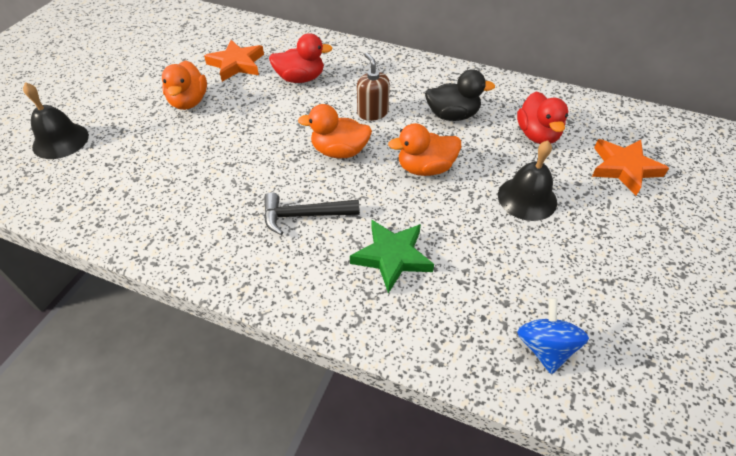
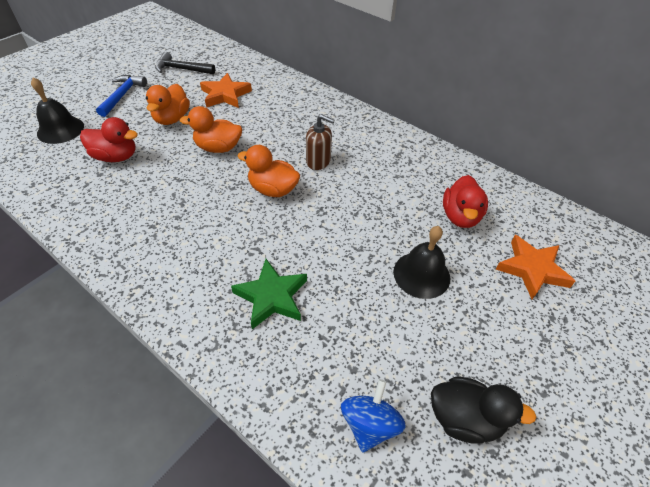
camera: 15 degrees right, 0 degrees up
(116, 88) = (122, 95): none -> blue hammer
(300, 78) = (271, 118): red duck -> red duck (116, 157)
(304, 215) = (216, 239): black hammer -> black hammer (182, 69)
(372, 112) = (318, 161): brown soap dispenser -> brown soap dispenser turned 120 degrees clockwise
(425, 168) = (340, 223): orange duck -> orange duck (218, 148)
(452, 115) = (389, 180): black duck -> black duck (464, 418)

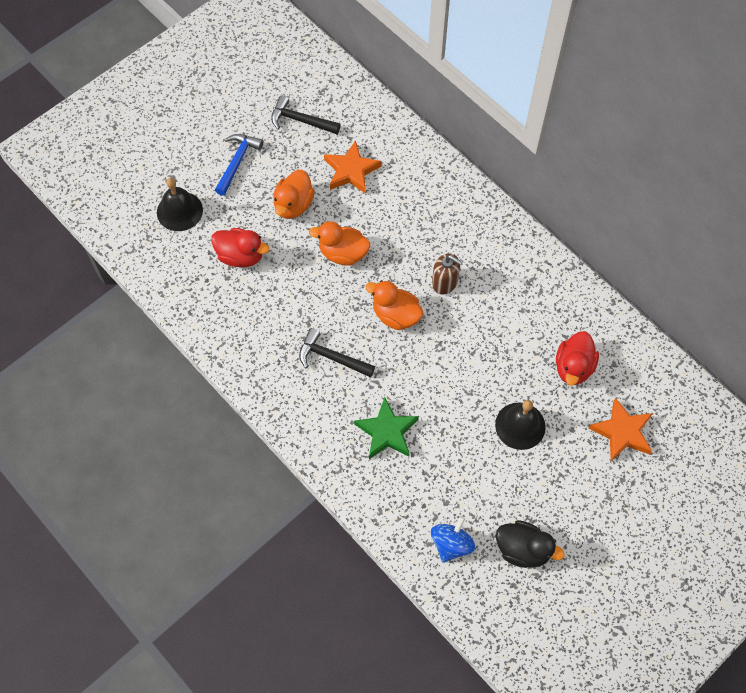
camera: 10 degrees right, 15 degrees up
(206, 231) = (331, 357): none -> black hammer

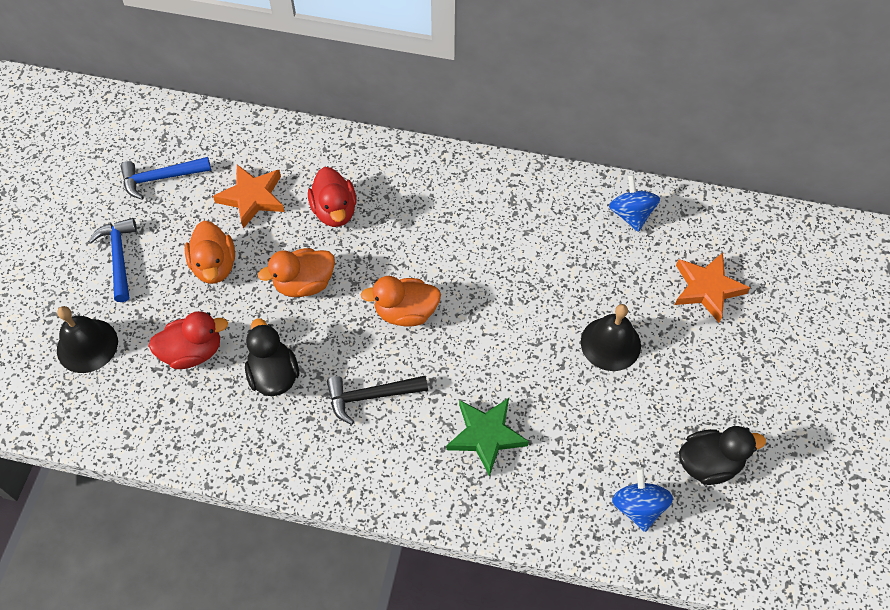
camera: 35 degrees left, 5 degrees down
(280, 303) = (274, 375): none -> black duck
(301, 121) = (161, 178): black hammer -> blue hammer
(445, 282) = (431, 251): brown soap dispenser -> none
(573, 367) = (615, 256): red duck -> red duck (334, 211)
(610, 344) = (631, 214): none -> blue spinning top

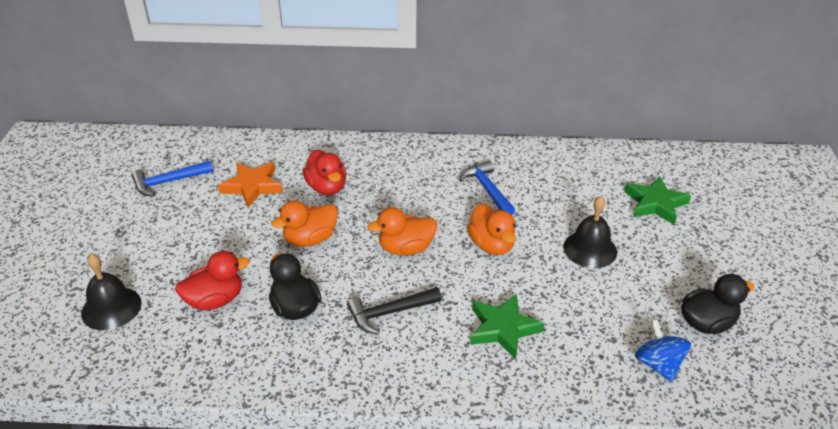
camera: 10 degrees left, 20 degrees down
(119, 257) = (136, 240): blue hammer -> blue hammer (487, 190)
(214, 266) = (226, 236): orange duck -> orange duck (491, 245)
(631, 214) = (575, 164): blue spinning top -> none
(707, 289) = (655, 204): orange star -> green star

